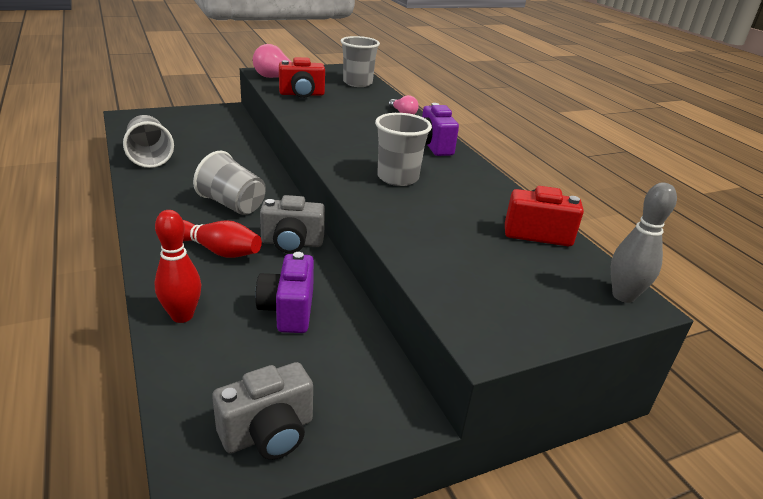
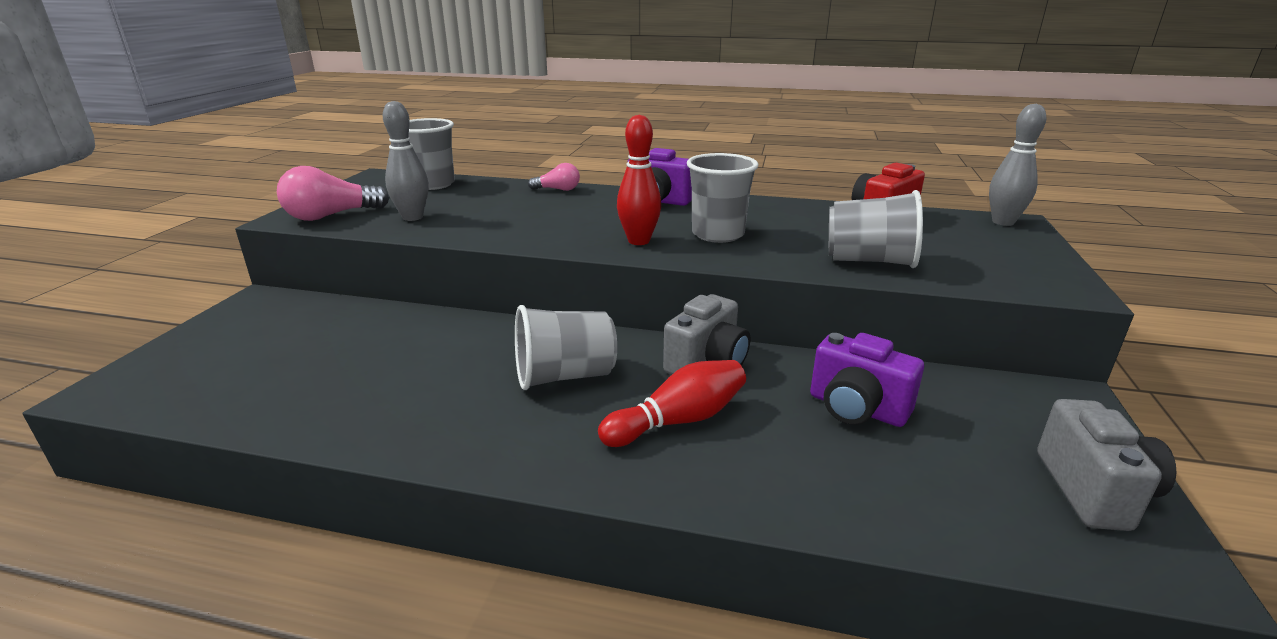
camera: 50 degrees left, 5 degrees down
(150, 157) = (312, 407): grey cup -> grey cup (869, 261)
(182, 316) = (825, 494): red bowling pin -> red bowling pin (639, 241)
(302, 94) = (413, 217): red camera -> grey bowling pin

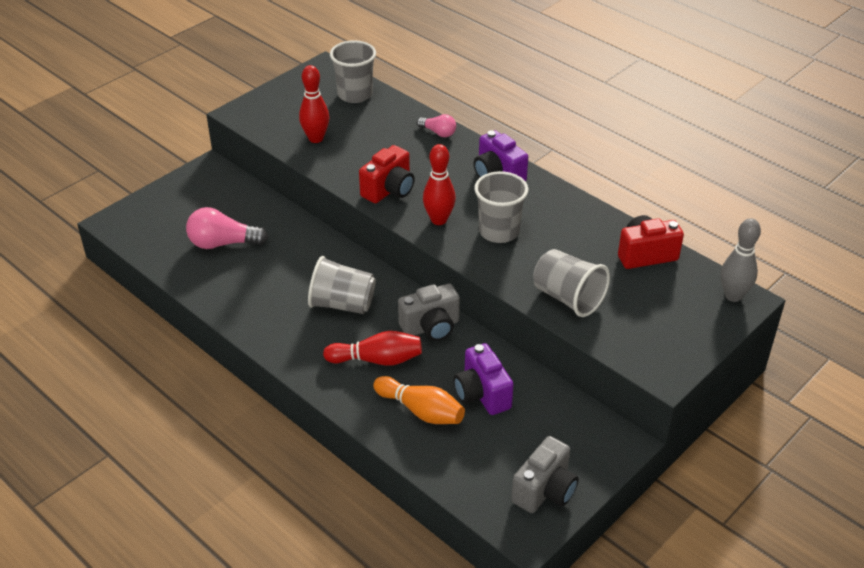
camera: 30 degrees right, 15 degrees up
(331, 216) = (267, 119): pink light bulb -> pink light bulb (223, 243)
(413, 217) = (316, 138): grey bowling pin -> red bowling pin
(550, 233) = (389, 190): none -> red camera
(809, 459) = (421, 411): none -> orange bowling pin

